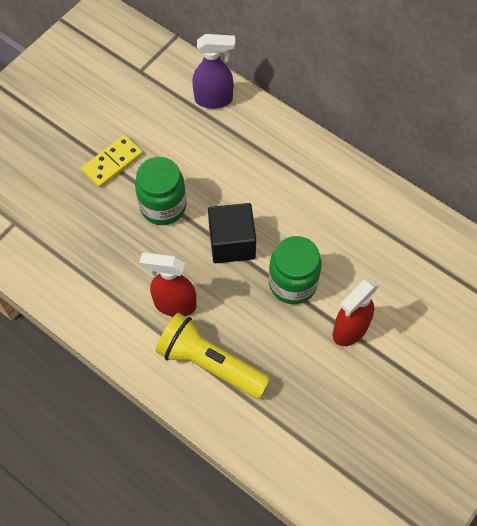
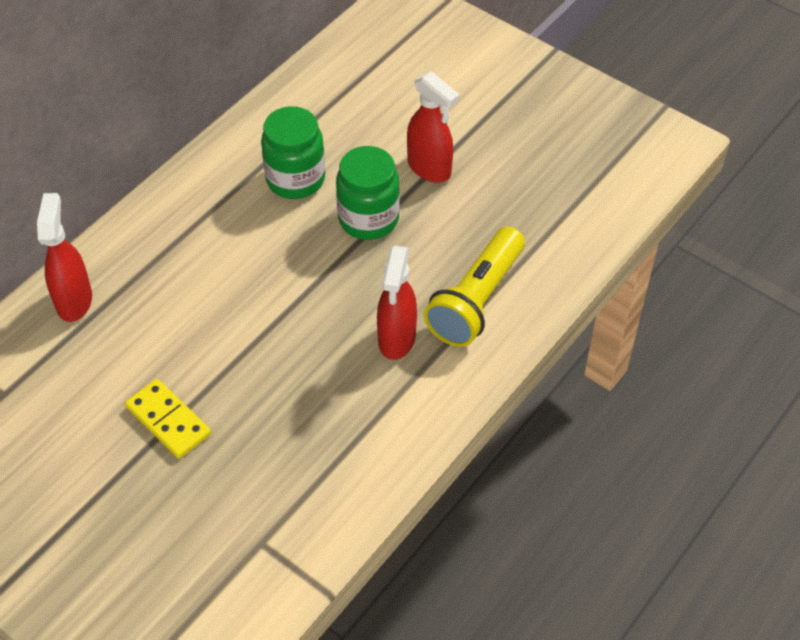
camera: 90 degrees left, 10 degrees down
(163, 206) = (248, 356): green jar -> green jar (295, 179)
(214, 99) = (74, 300): purple spray bottle -> red spray bottle
(232, 243) = (309, 279): black cube -> none

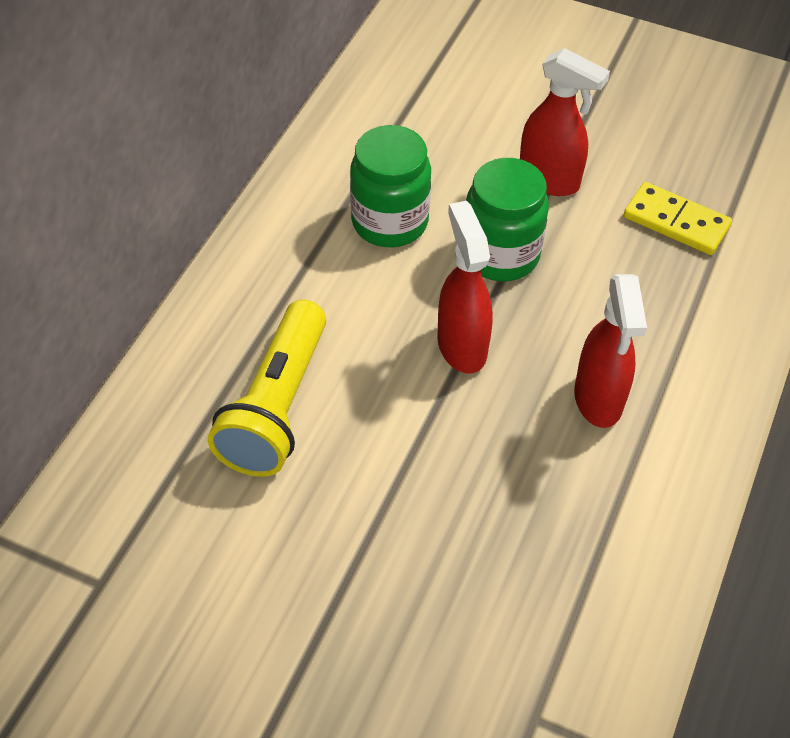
camera: 15 degrees left, 0 degrees up
(74, 300) = (156, 433): red spray bottle -> red spray bottle (461, 346)
(168, 421) = (343, 573): yellow domino -> yellow domino (676, 222)
(476, 301) = (675, 331): yellow flashlight -> yellow flashlight (276, 407)

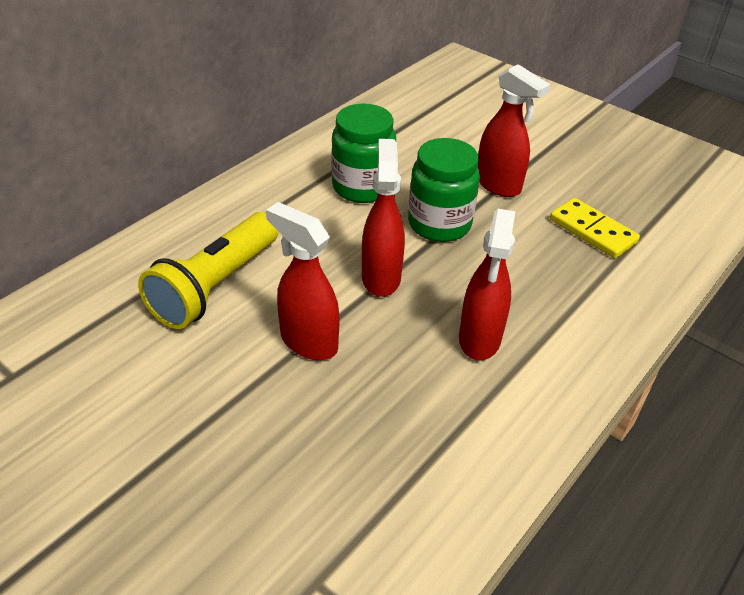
camera: 15 degrees right, 10 degrees down
(414, 452) = (308, 342): none -> red spray bottle

